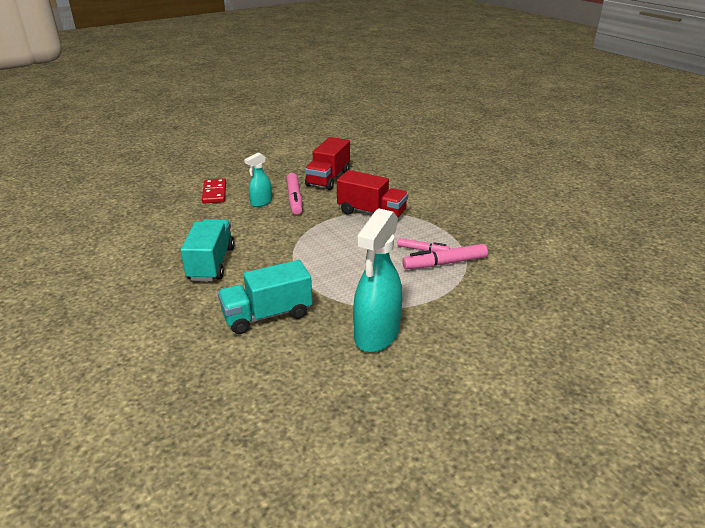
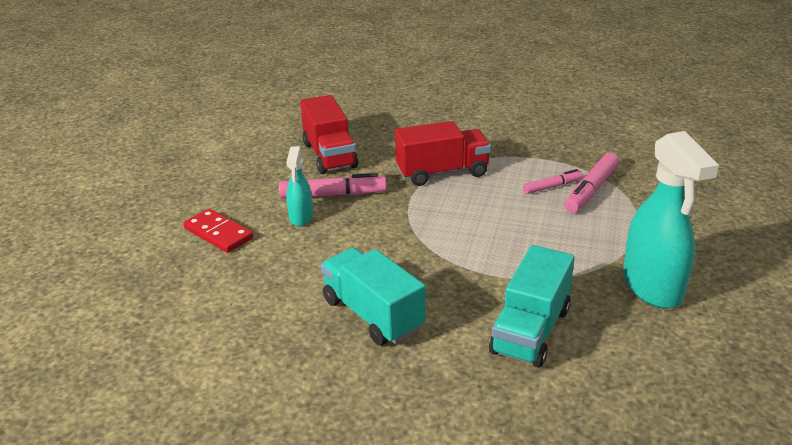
camera: 40 degrees left, 0 degrees up
(294, 198) = (332, 195): pink marker -> pink marker turned 45 degrees counterclockwise

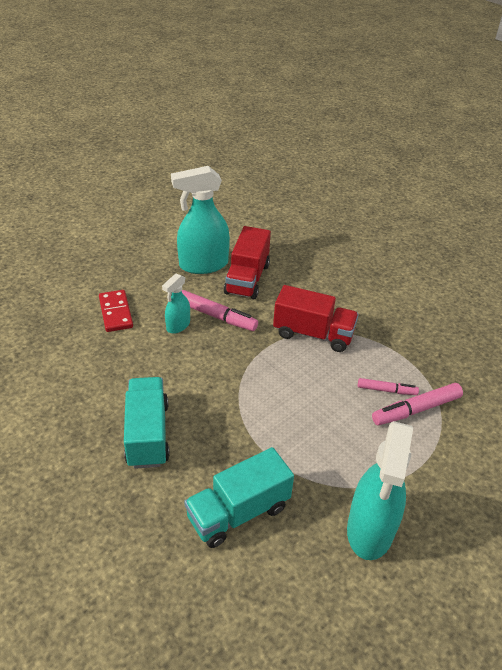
camera: 30 degrees right, 10 degrees up
(270, 160) = (203, 265): none -> turquoise spray bottle

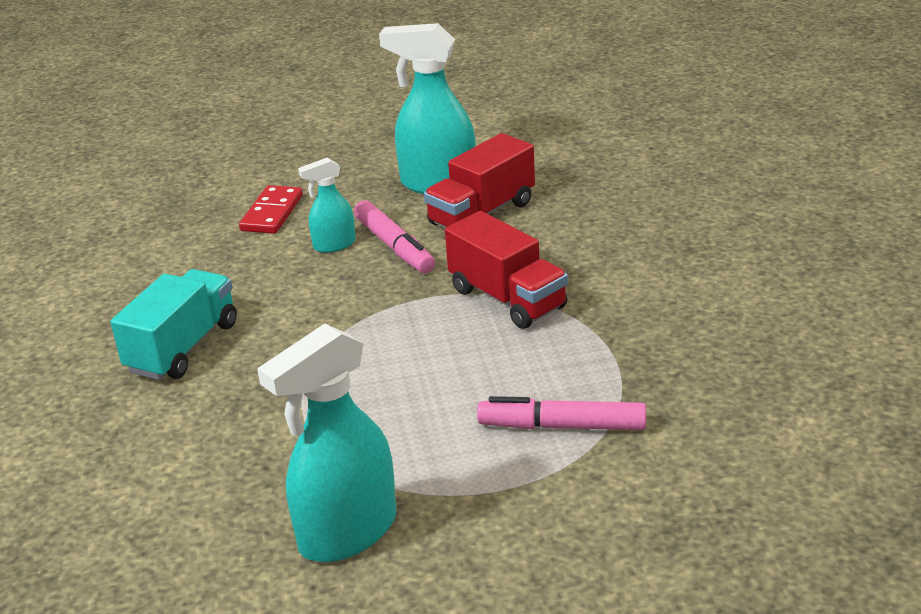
camera: 35 degrees right, 10 degrees down
(238, 512) = (206, 457): turquoise truck -> none
(386, 390) = (543, 391): pink marker -> none

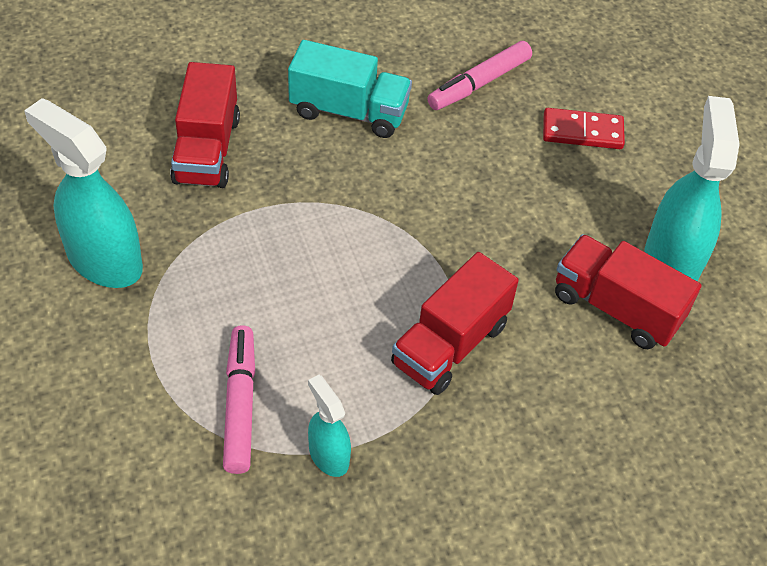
camera: 75 degrees right, 20 degrees up
(199, 452) = (207, 150): none -> red truck
(334, 245) = (530, 189): turquoise spray bottle -> turquoise spray bottle (328, 455)
(394, 246) = (536, 238): pink marker -> pink marker (479, 83)

